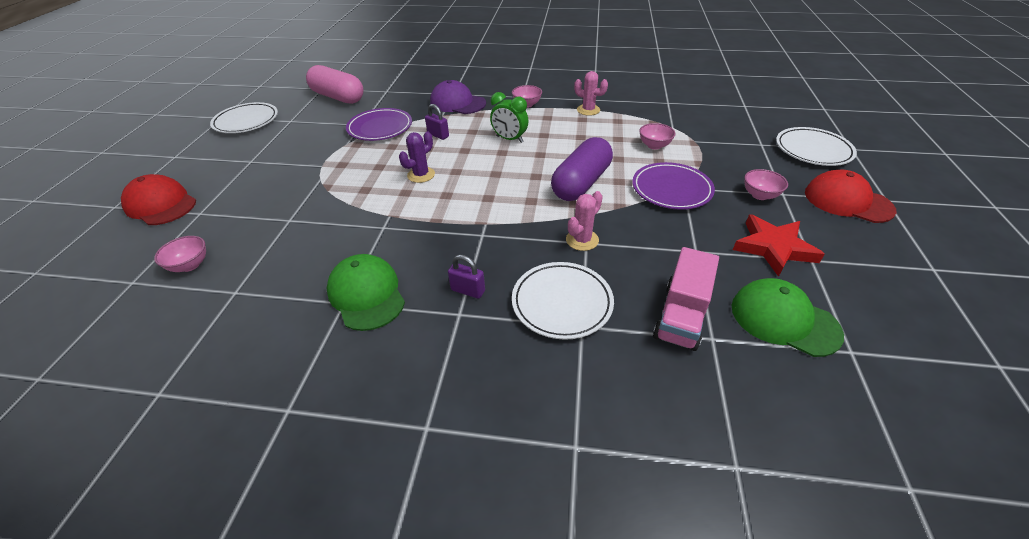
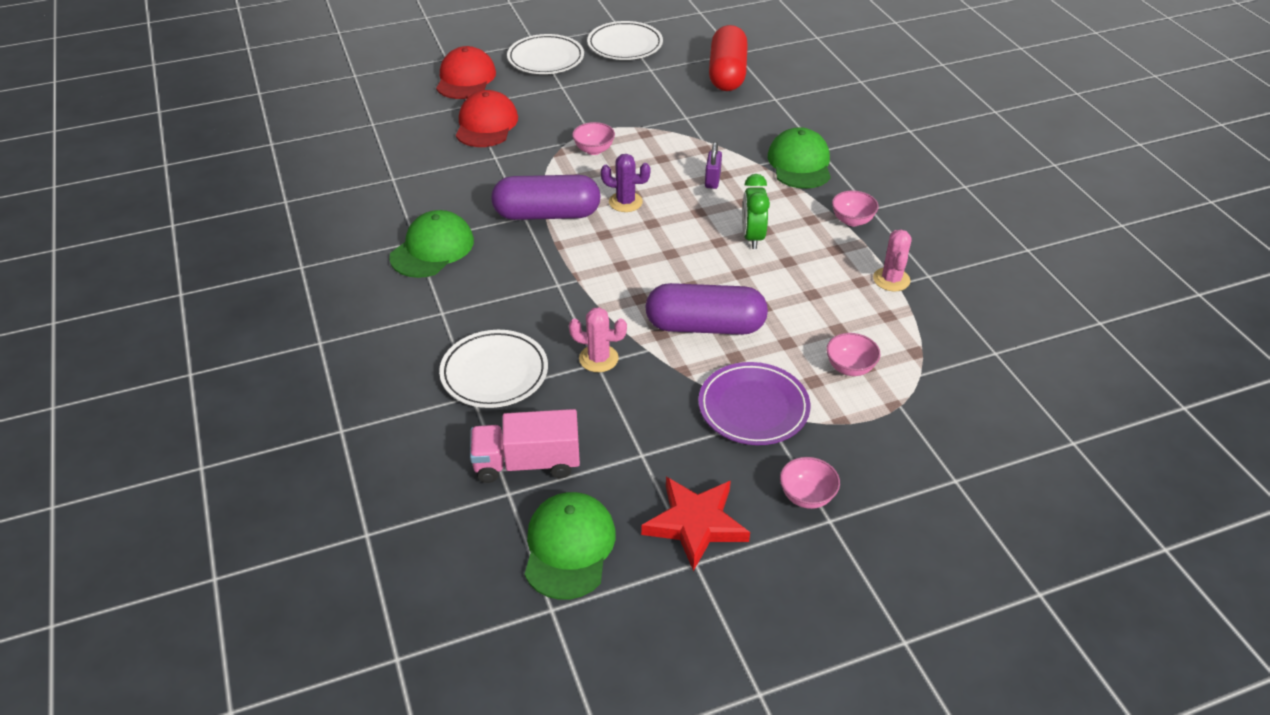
camera: 60 degrees right, 0 degrees up
(190, 265) = (407, 139): pink bowl -> pink bowl (594, 150)
(338, 97) = (727, 74): pink capsule -> red capsule
(380, 128) = (690, 133): purple plate -> none
(393, 214) = (547, 214): none -> purple capsule
(457, 103) = (799, 163): purple cap -> green cap
(468, 290) = (473, 306): purple padlock -> none
(813, 150) = (990, 543): white plate -> white plate (545, 59)
(847, 201) = (865, 594): red cap -> red cap (486, 124)

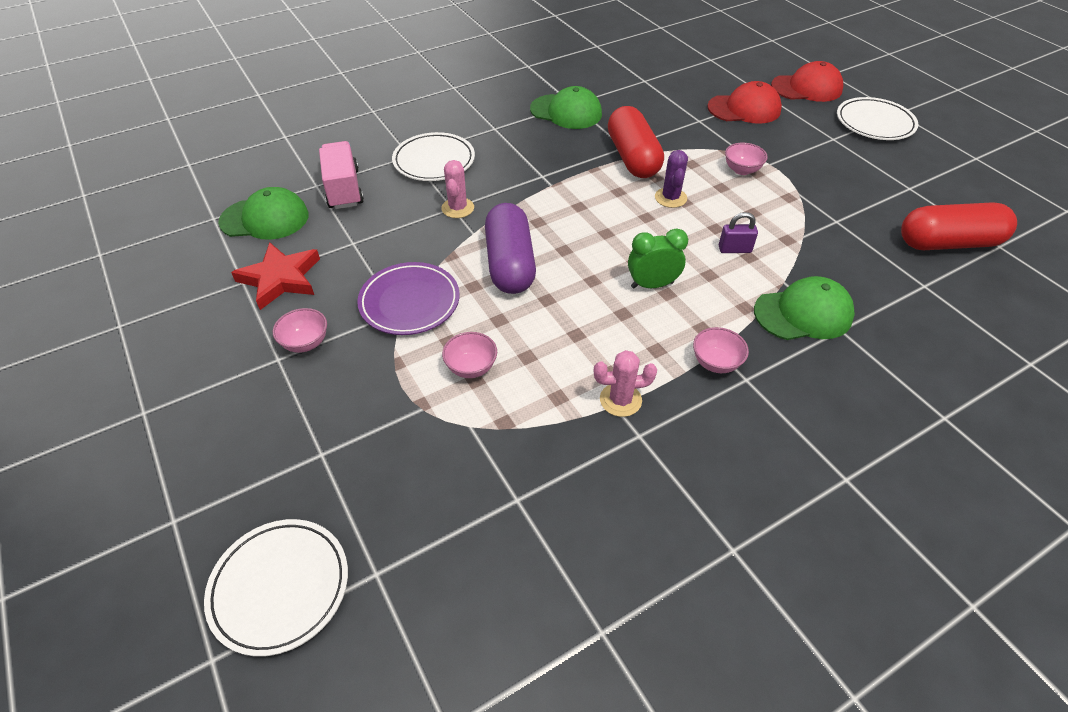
camera: 80 degrees right, 5 degrees up
(547, 214) = (633, 157): purple capsule -> red capsule
(625, 45) = (943, 166): white plate -> white plate (280, 587)

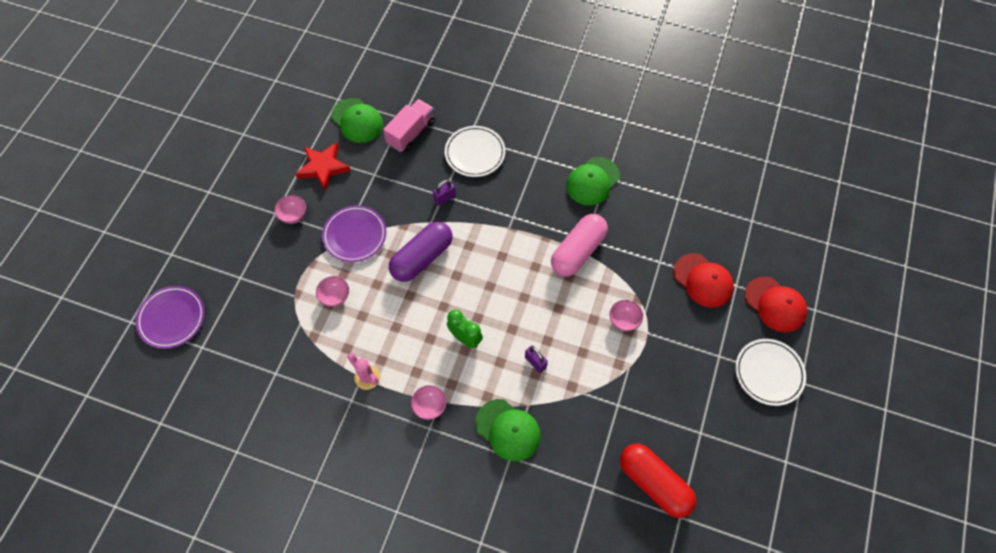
camera: 50 degrees right, 15 degrees up
(280, 587) = (172, 318): white plate -> purple plate
(458, 208) = (444, 198): pink cactus -> purple padlock
(566, 112) = (592, 181): green cap -> green cap turned 60 degrees clockwise
(633, 157) = (578, 251): red capsule -> pink capsule
(670, 198) = (555, 298): purple cactus -> none

